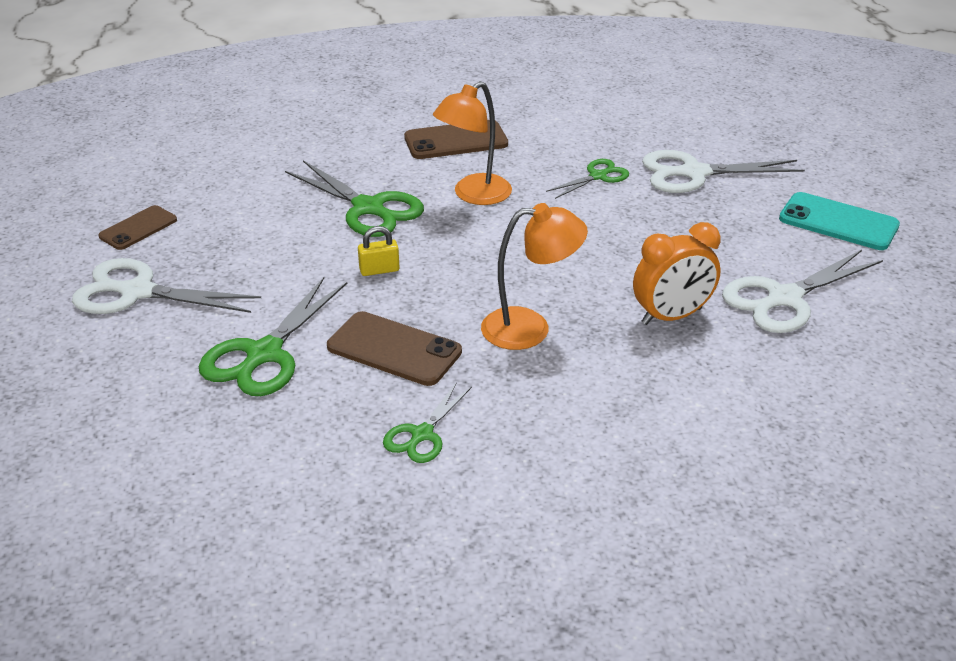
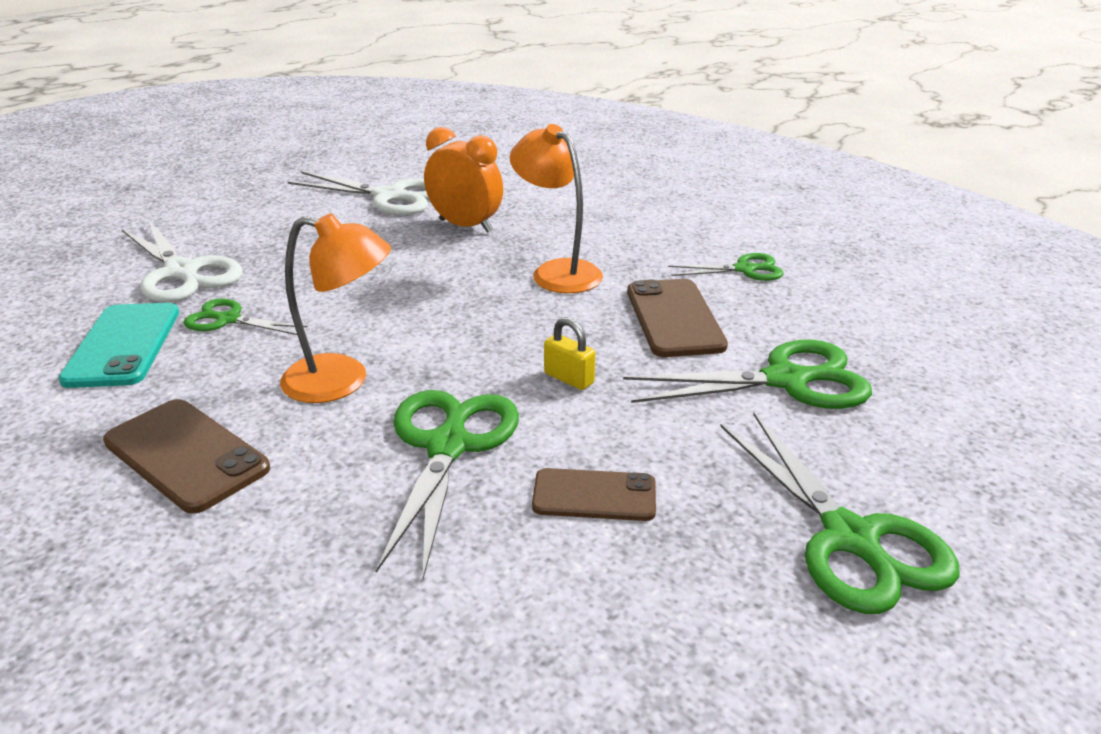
camera: 125 degrees left, 5 degrees down
(138, 228) = (745, 657): brown phone -> brown phone (594, 495)
(138, 292) = (849, 538): white scissors -> green scissors
(838, 222) = (240, 199): turquoise phone -> turquoise phone (123, 345)

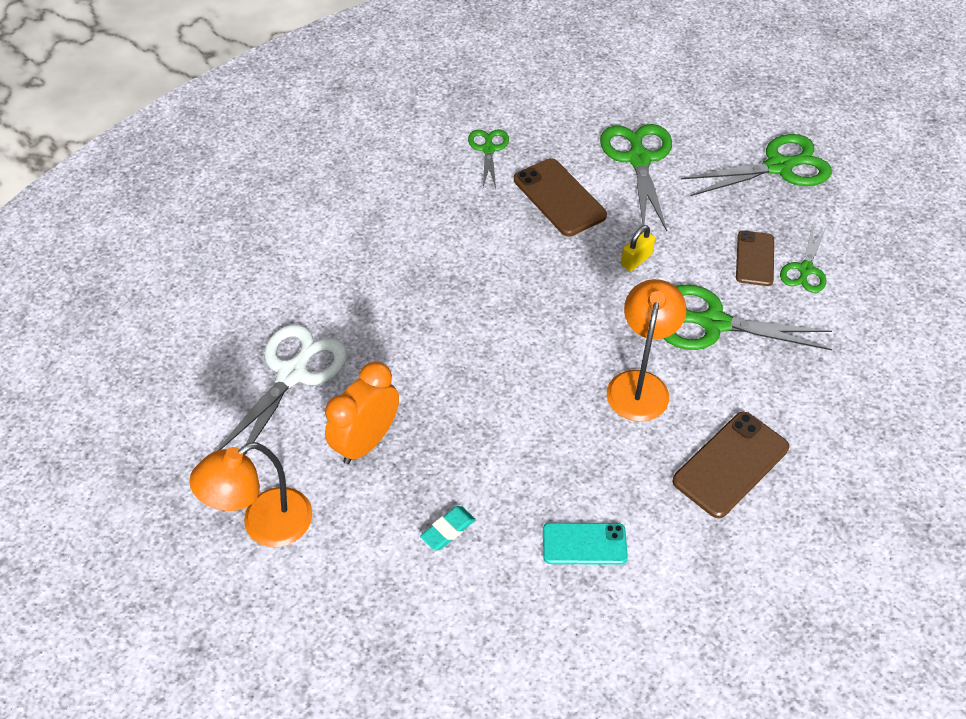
camera: 85 degrees left, 20 degrees up
(123, 345) = (584, 544): turquoise phone -> turquoise phone, size x0.66
(182, 272) = (448, 530): white scissors -> turquoise eraser
(228, 320) = (544, 473): green scissors -> green scissors (805, 269)
(465, 226) = (378, 312): orange clock -> orange clock (366, 442)
(557, 271) = (479, 255): orange lamp -> orange lamp (264, 525)
(674, 318) = (559, 198): brown phone -> brown phone turned 60 degrees clockwise

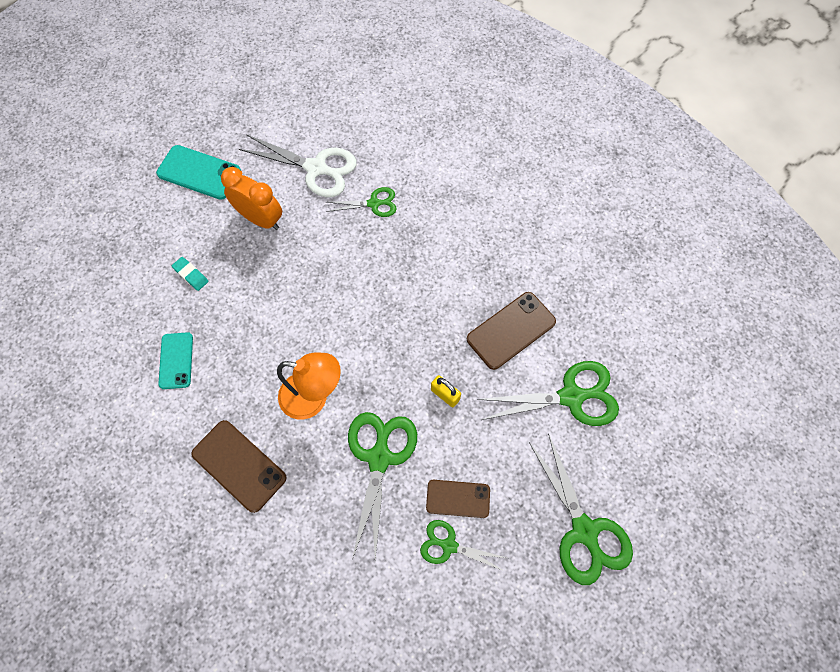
camera: 85 degrees right, 15 degrees up
(264, 525) = (199, 172): orange lamp -> turquoise phone
(488, 149) = (561, 271): green scissors -> green scissors (374, 203)

